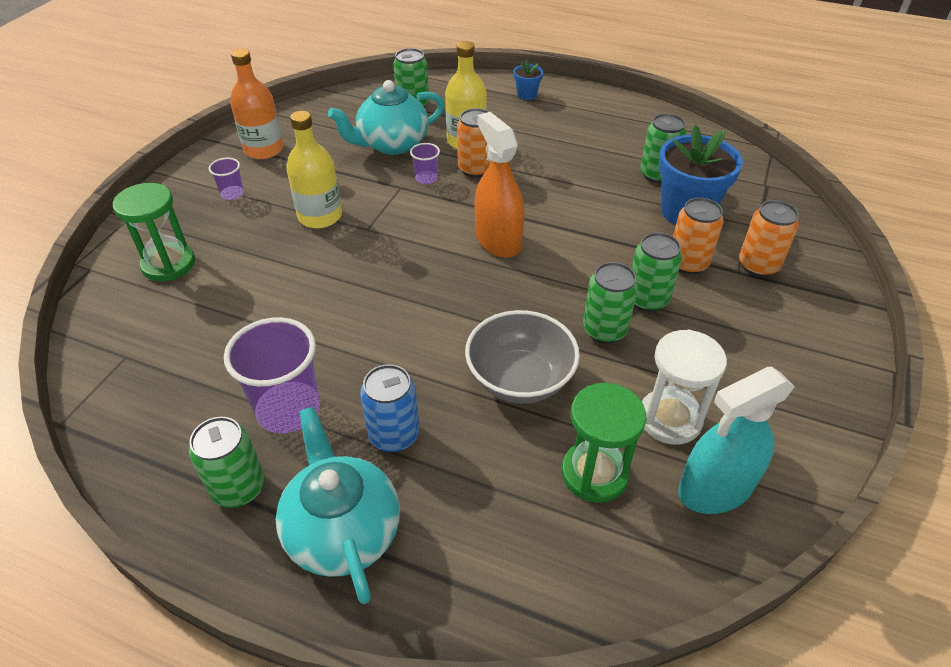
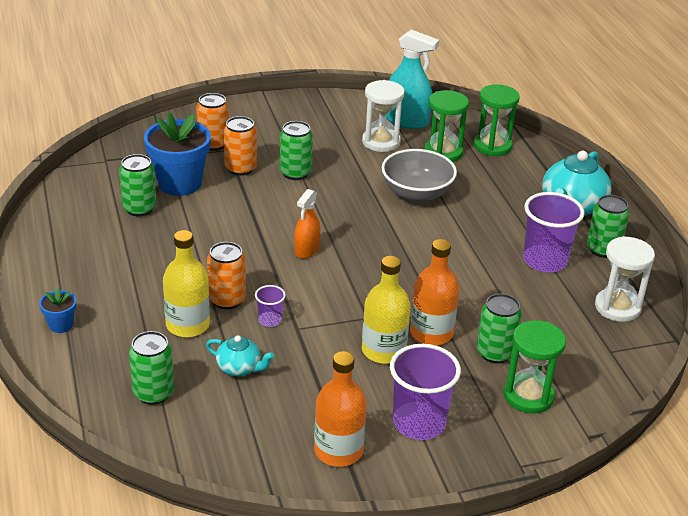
camera: 130 degrees left, 10 degrees down
(156, 414) = (617, 307): none -> white hourglass
(232, 194) = (419, 423): purple cup -> purple cup, size x2.07
(303, 254) = (431, 333): none -> orange bottle
(392, 144) = (239, 368): turquoise teapot -> turquoise teapot, size x0.54
(394, 435) = (507, 217): blue can -> none
(498, 240) = (306, 250): orange spray bottle -> orange spray bottle, size x0.62
(568, 554) = (492, 146): none -> green hourglass
(604, 330) = (341, 179): green can -> green can (495, 353)

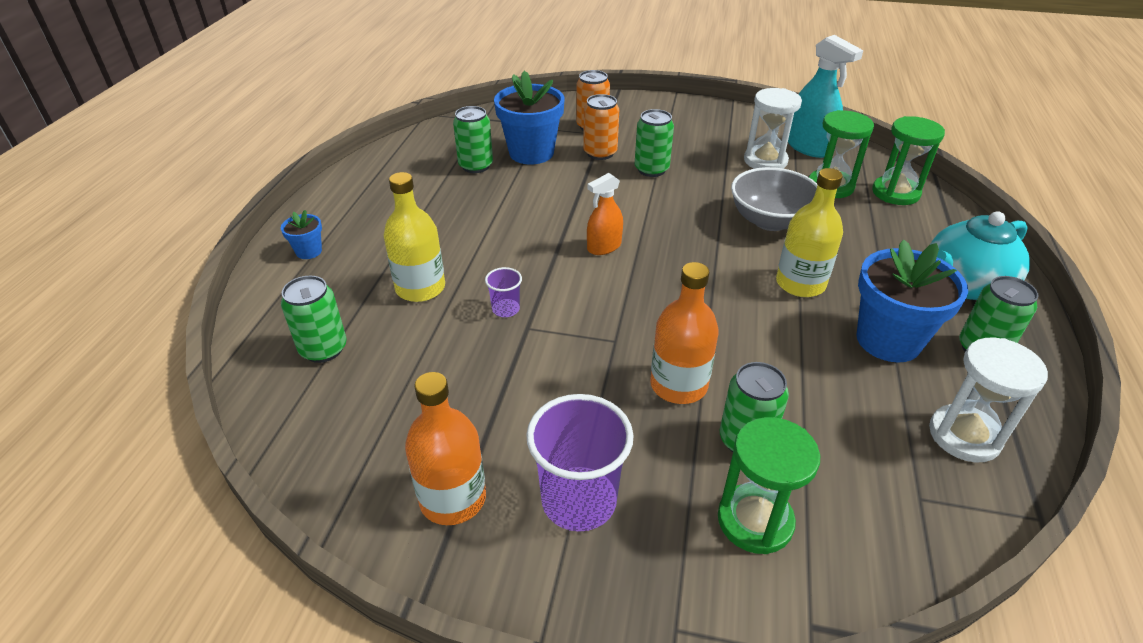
camera: 30 degrees right, 5 degrees up
(227, 300) = (480, 274): orange can -> none
(239, 368) = (430, 352): turquoise teapot -> none
(383, 351) = (604, 387): yellow bottle -> yellow bottle (800, 283)
(545, 261) = (888, 340): purple cup -> blue flower pot

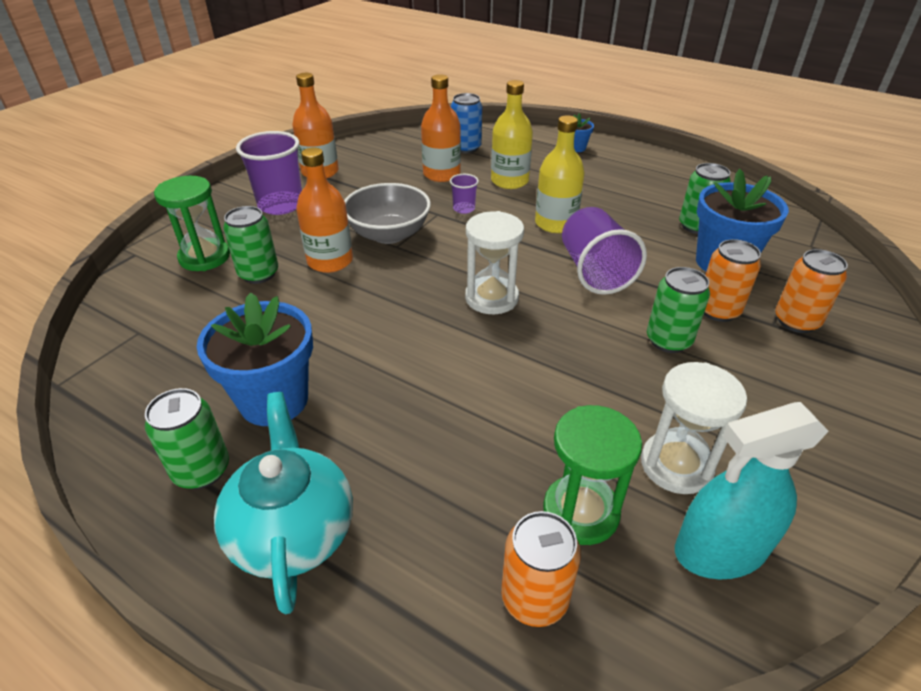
camera: 110 degrees right, 0 degrees up
(323, 349) = (466, 148): green can -> blue can
(419, 352) = (441, 174): none -> orange bottle
(583, 208) = (594, 272): none -> purple cup
(604, 247) = (522, 269): orange spray bottle -> none
(770, 221) = (517, 402): grey bowl -> grey bowl (389, 234)
(800, 283) = (393, 376): yellow bottle -> yellow bottle (555, 223)
(895, 193) = (534, 598): green hourglass -> orange can
(964, 436) = (147, 388): white hourglass -> white hourglass (491, 298)

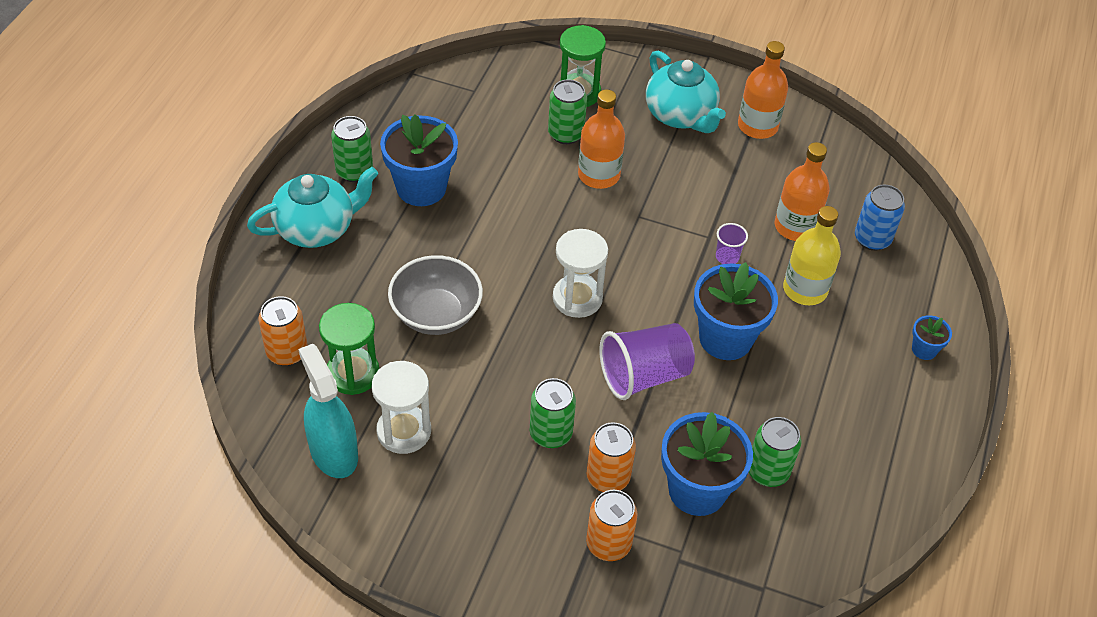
camera: 75 degrees right, 10 degrees up
(281, 205) = (680, 115): purple cup -> turquoise teapot
(389, 234) = (657, 206): grey bowl -> grey bowl (436, 314)
(555, 223) = (725, 338): yellow bottle -> blue flower pot

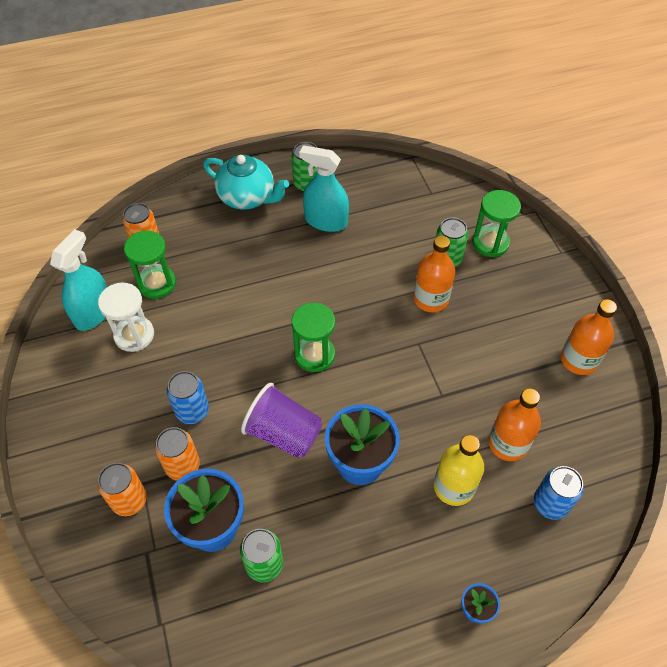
camera: 55 degrees right, 5 degrees up
(421, 188) = (326, 221): blue flower pot -> turquoise spray bottle
(436, 314) = (235, 292): grey bowl -> none
(550, 433) = (192, 411): green can -> blue can
(577, 298) = (314, 355): white hourglass -> green hourglass
(680, 115) = (535, 309): turquoise teapot -> none
(727, 257) = (435, 418): purple cup -> none

